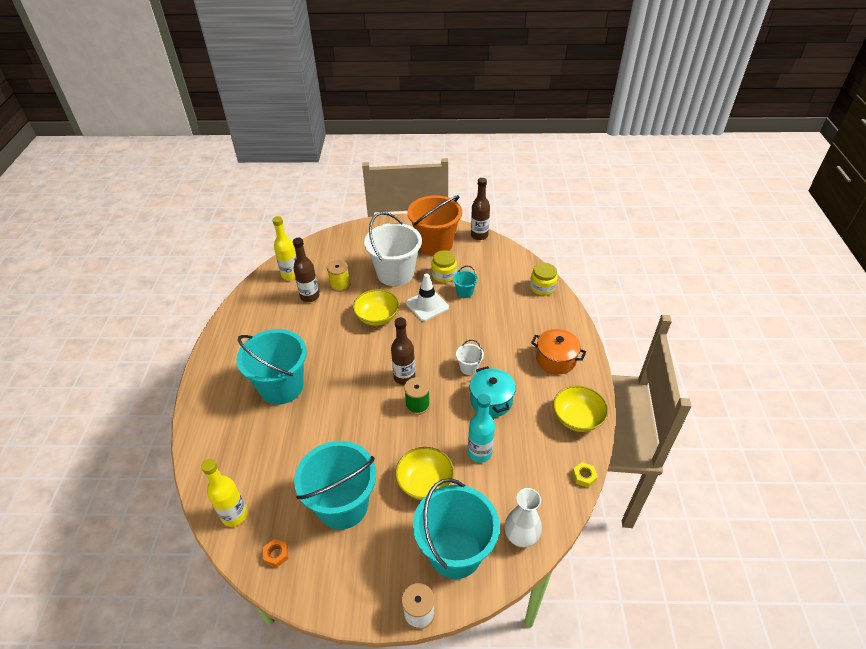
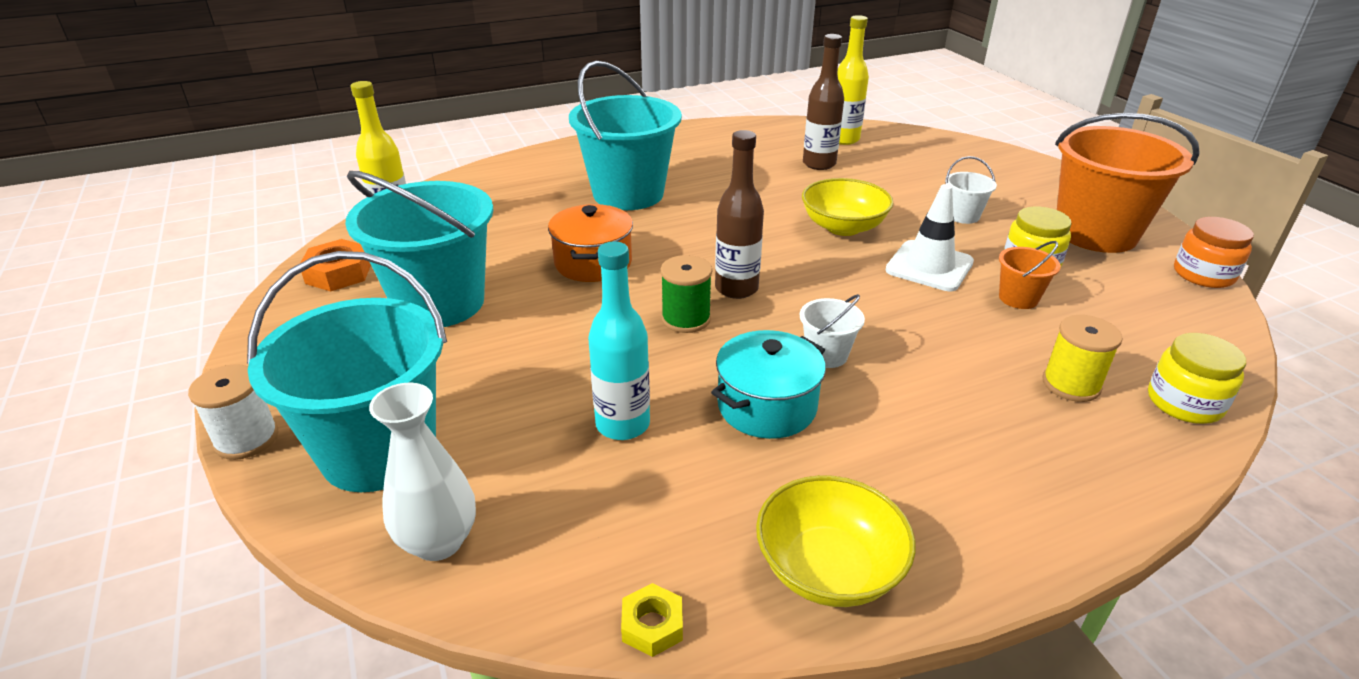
camera: 65 degrees right, 10 degrees down
(276, 554) = (338, 273): orange nut -> orange nut, size x1.59
(340, 285) = (872, 178): yellow spool -> yellow spool (1071, 384)
(395, 273) = (963, 216): white bucket -> white bucket, size x0.43
(425, 482) = (519, 373): yellow bowl -> none
(464, 292) = (1018, 298): turquoise bucket -> orange bucket
(479, 235) = (1203, 274): brown bottle -> orange jar
(555, 359) = (980, 482): orange pot -> orange pot (593, 263)

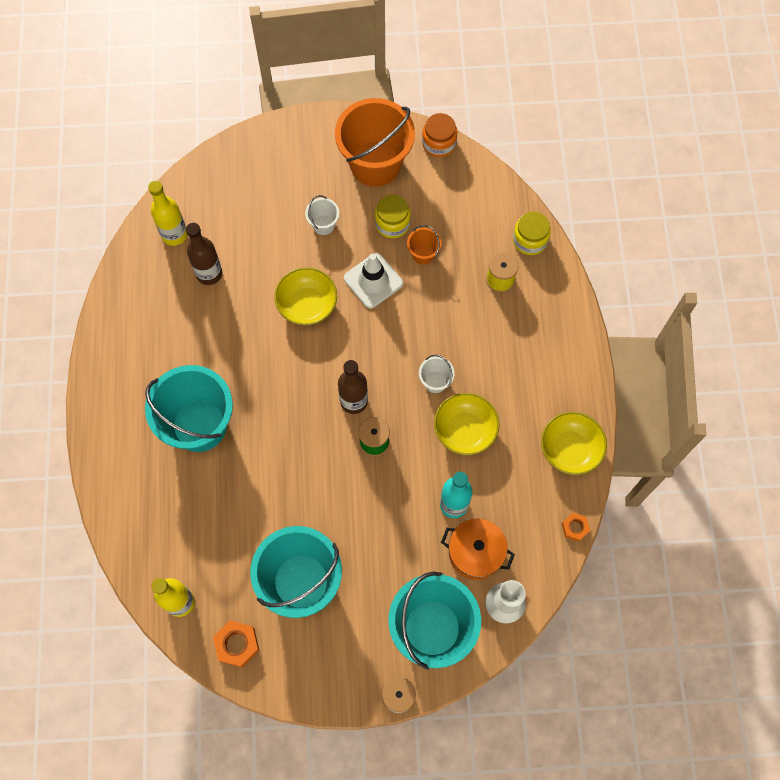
camera: 70 degrees left, 35 degrees up
(593, 263) = (289, 477): orange pot -> orange pot (475, 553)
(652, 625) = (575, 528): yellow nut -> orange nut
(767, 406) = (465, 430): turquoise pot -> yellow bowl

